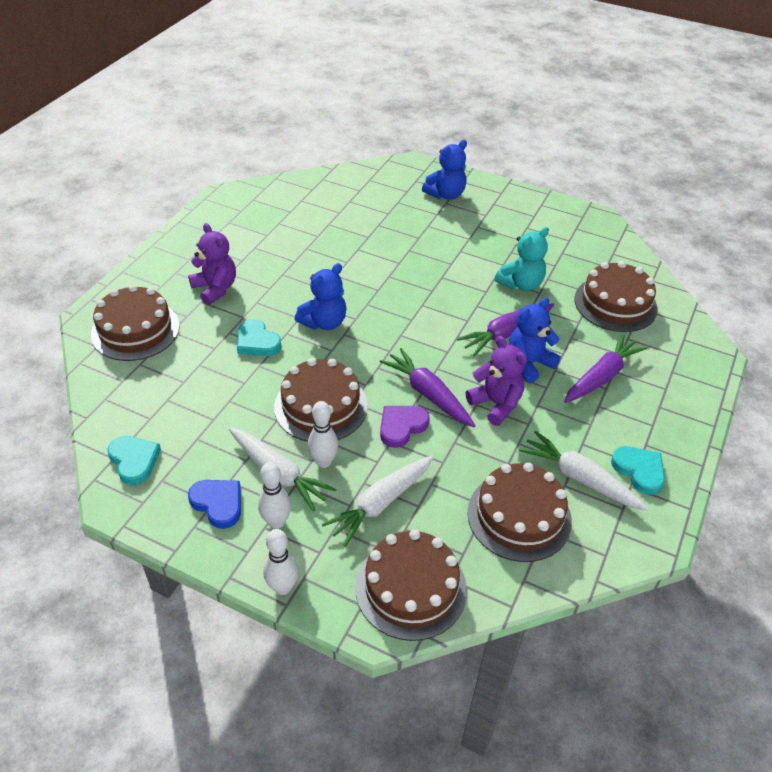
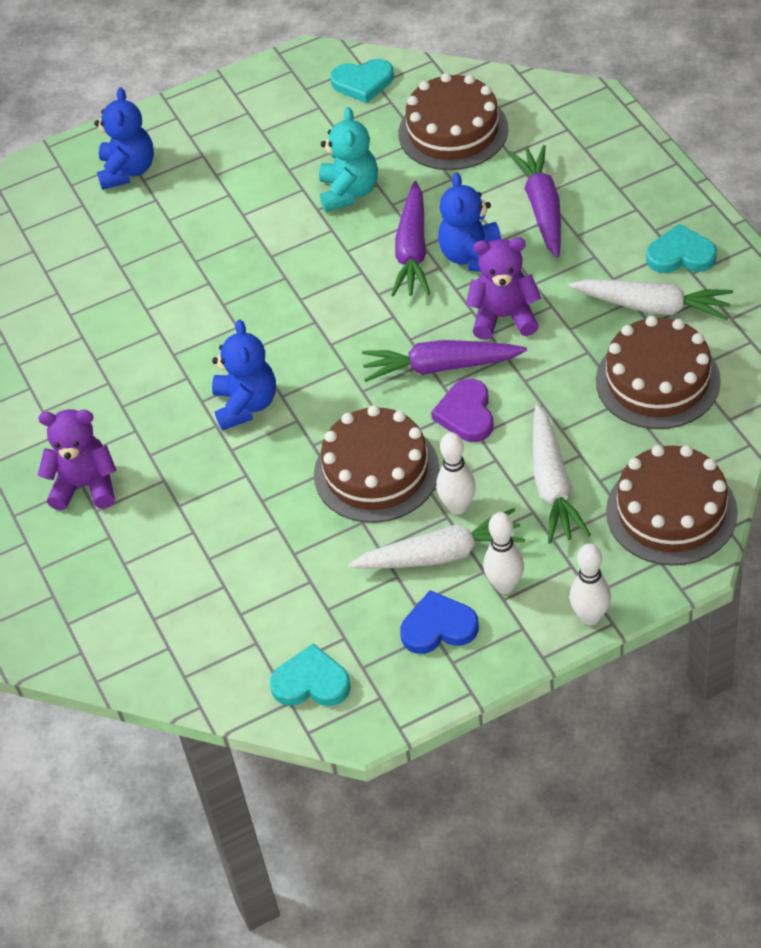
camera: 45 degrees left, 5 degrees up
(135, 330) = (87, 600): brown cake -> none
(257, 342) = (220, 485): turquoise heart -> turquoise heart (363, 83)
(580, 478) = (653, 306): white carrot -> white carrot turned 150 degrees counterclockwise

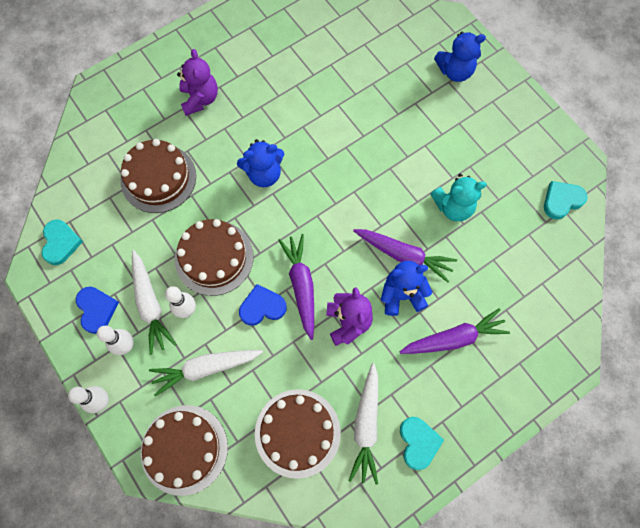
camera: 75 degrees right, 20 degrees up
(363, 83) = (562, 200): turquoise heart -> turquoise heart turned 75 degrees clockwise
(413, 250) = (403, 255): purple carrot -> purple carrot turned 150 degrees counterclockwise
(453, 131) = (522, 268): brown cake -> brown cake (158, 178)
(466, 414) = (262, 307): purple heart -> blue heart

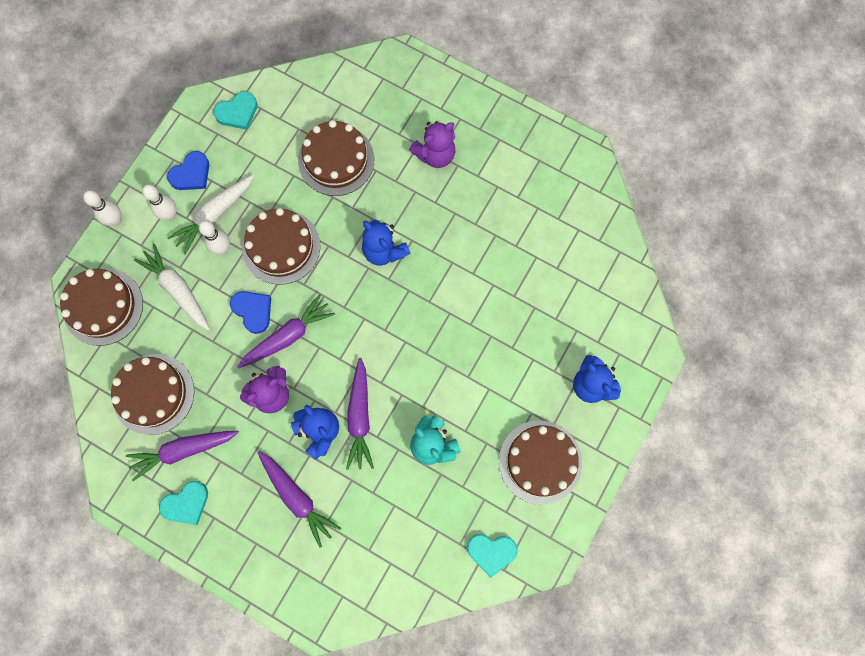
camera: 65 degrees right, 5 degrees up
(366, 425) = (184, 450): white carrot -> purple carrot
(502, 134) = (540, 462): none -> brown cake
(562, 200) = (491, 552): turquoise heart -> turquoise heart turned 150 degrees clockwise

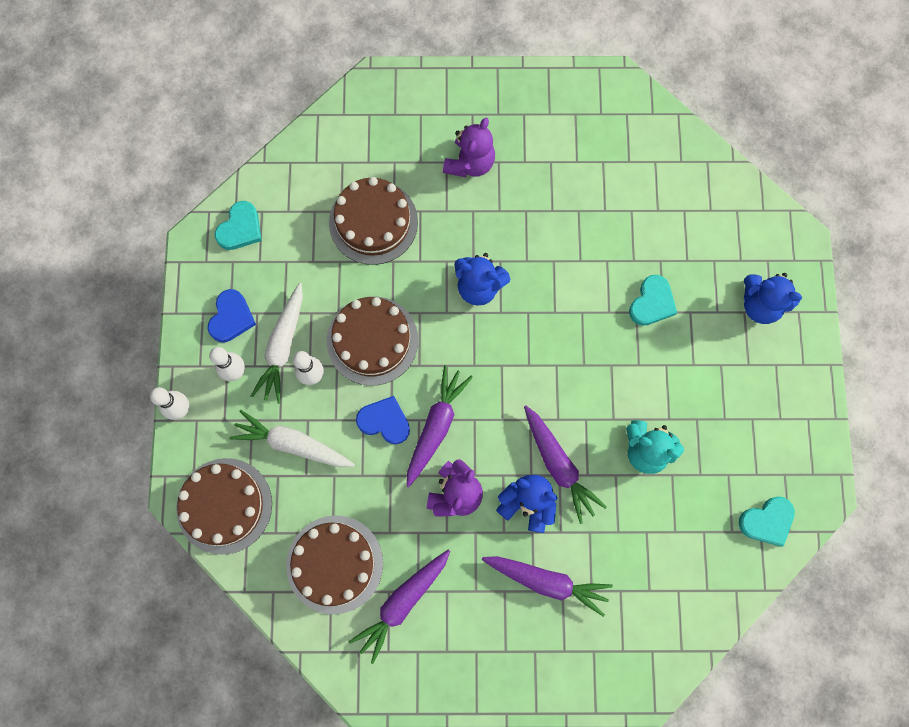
camera: 30 degrees left, 0 degrees up
(186, 503) = (439, 654): turquoise heart -> turquoise heart (652, 303)
(540, 462) = (758, 407): brown cake -> none

